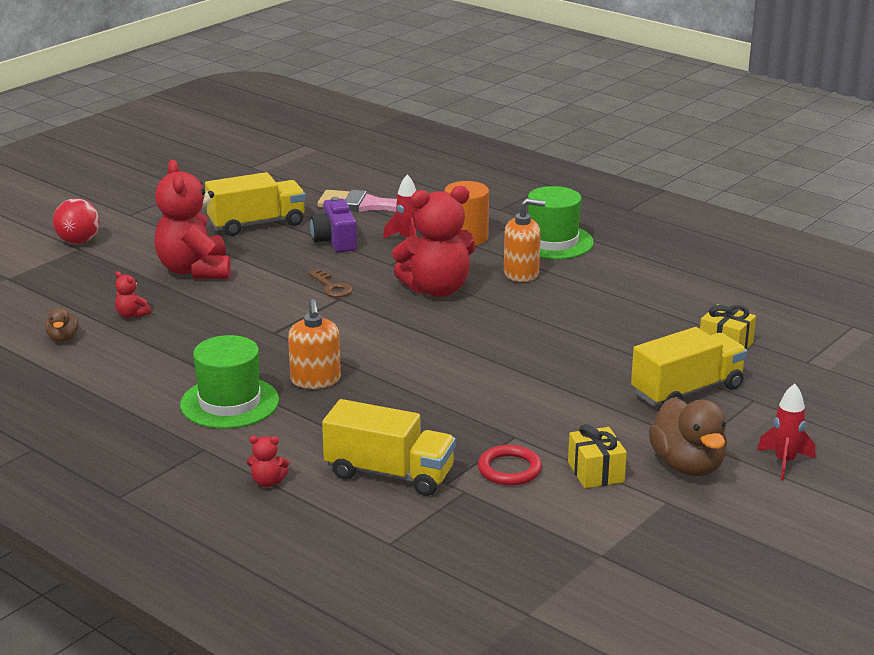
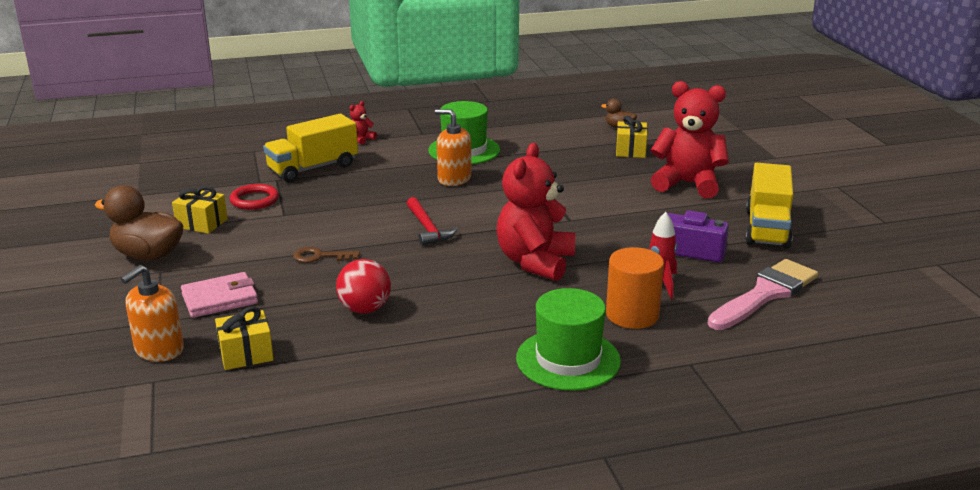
camera: 125 degrees right, 0 degrees up
(78, 242) = (790, 159): red ball -> red ball (365, 309)
(131, 315) = (630, 150): red teddy bear -> yellow gift
(331, 287) = (594, 223): brown key -> brown key (320, 256)
(441, 352) = (427, 228): none -> red hammer
(521, 273) = (517, 312): orange soap dispenser -> orange soap dispenser (159, 350)
(687, 391) = (220, 299): yellow truck -> pink wallet
(784, 462) = (81, 291): red rocket -> none

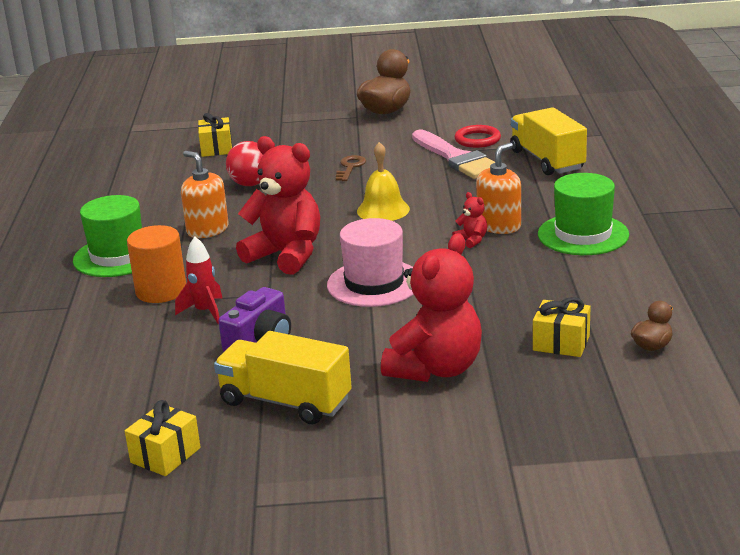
camera: 105 degrees right, 0 degrees up
(159, 350) = (242, 124): orange soap dispenser -> orange soap dispenser (207, 230)
(202, 223) = (436, 124): yellow gift -> yellow gift (165, 455)
(220, 299) = (300, 137): pink wallet -> none
(361, 139) = (626, 181): red teddy bear -> red teddy bear (472, 240)
(427, 228) = (383, 210): red hammer -> yellow bell
(573, 217) = (374, 283): none -> pink hat
(765, 294) = (146, 367): pink brush -> pink brush (456, 158)

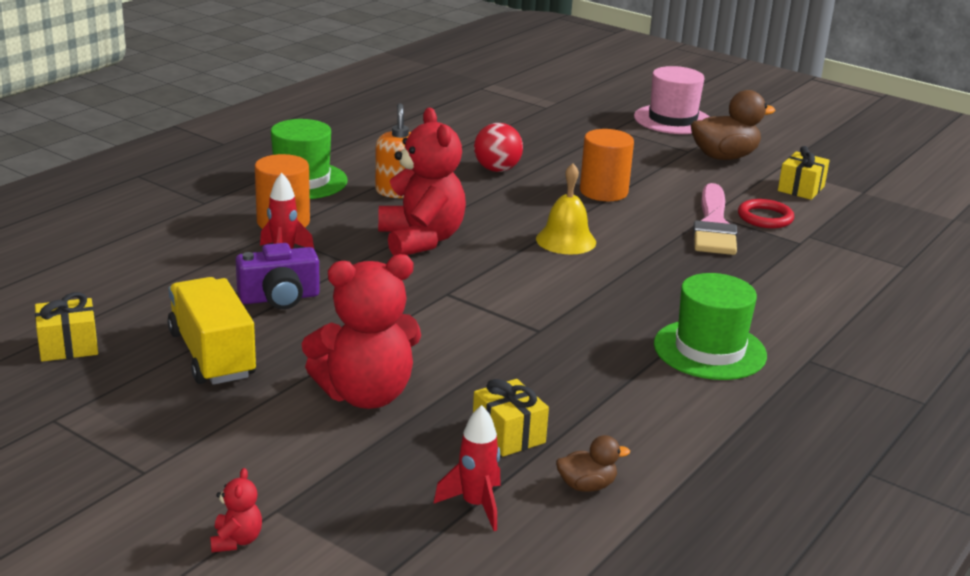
camera: 35 degrees right, 0 degrees up
(216, 148) = (522, 129): yellow gift -> yellow gift (801, 189)
(350, 167) = (603, 192): brown key -> orange cylinder
(374, 283) = (447, 298): pink hat -> pink hat (672, 120)
(472, 240) = (595, 303): red teddy bear -> red teddy bear (236, 540)
(499, 226) = (643, 303): orange soap dispenser -> none
(547, 160) = (800, 266): yellow truck -> none
(615, 392) = (476, 505): none -> red rocket

